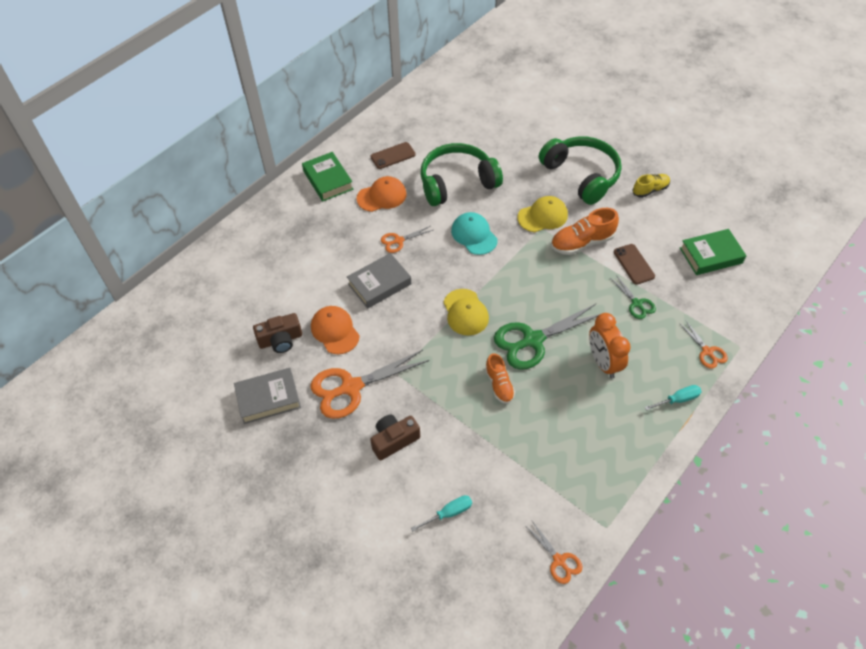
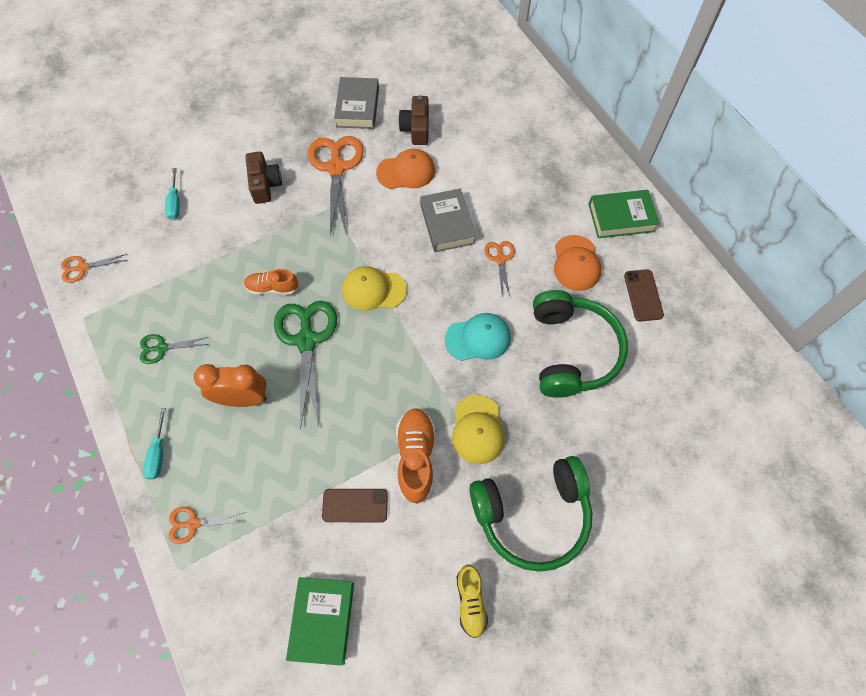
camera: 110 degrees right, 10 degrees up
(636, 303) = (297, 477): green scissors -> green scissors (162, 348)

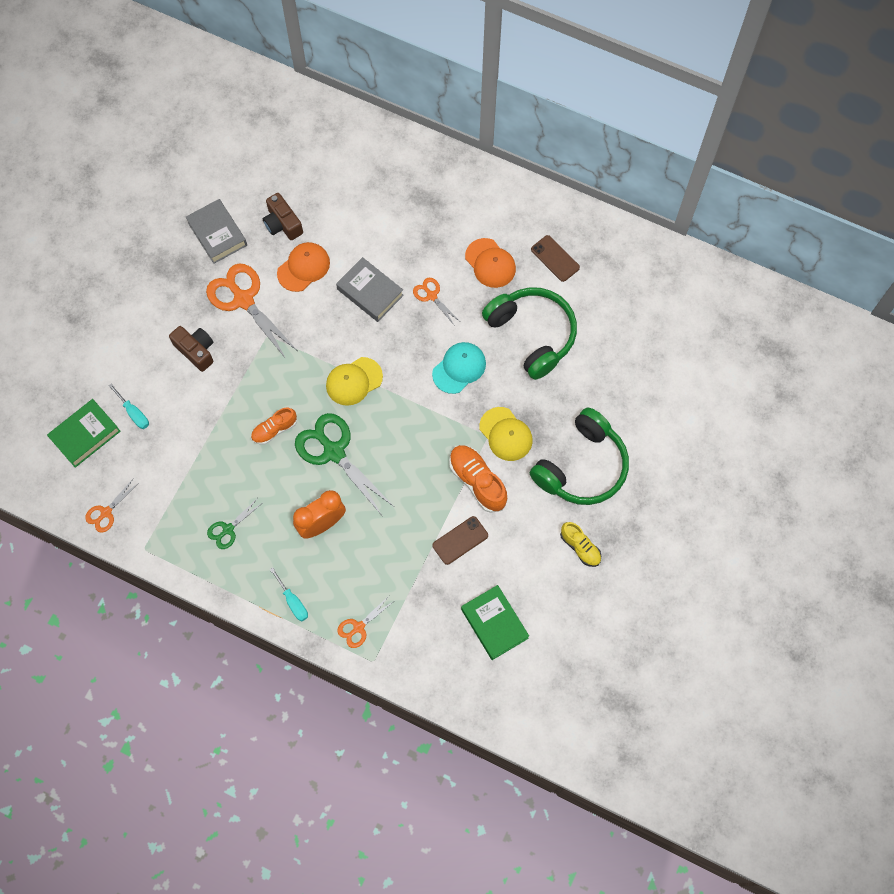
camera: 35 degrees left, 5 degrees up
(621, 217) = (499, 204): green book -> green book (85, 435)

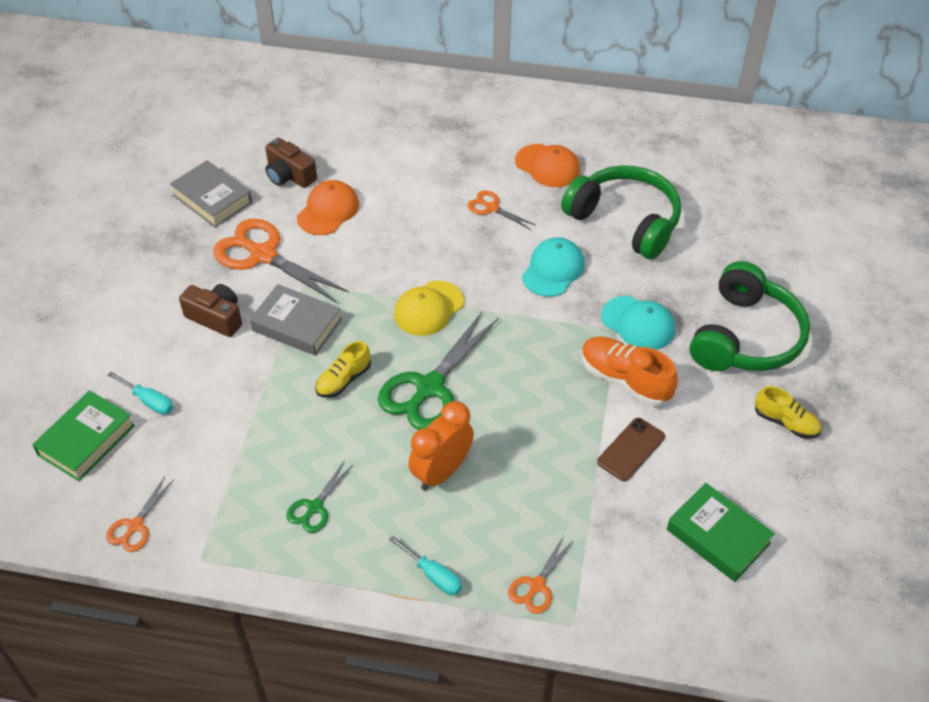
camera: 15 degrees left, 20 degrees down
(274, 430) = (343, 380): orange shoe -> yellow shoe
(334, 452) = (429, 387): green scissors -> green scissors turned 90 degrees counterclockwise
(370, 292) = (417, 218): grey book -> grey book (297, 325)
(506, 434) = (638, 323): yellow cap -> turquoise cap
(555, 258) = (619, 148): brown phone -> none

